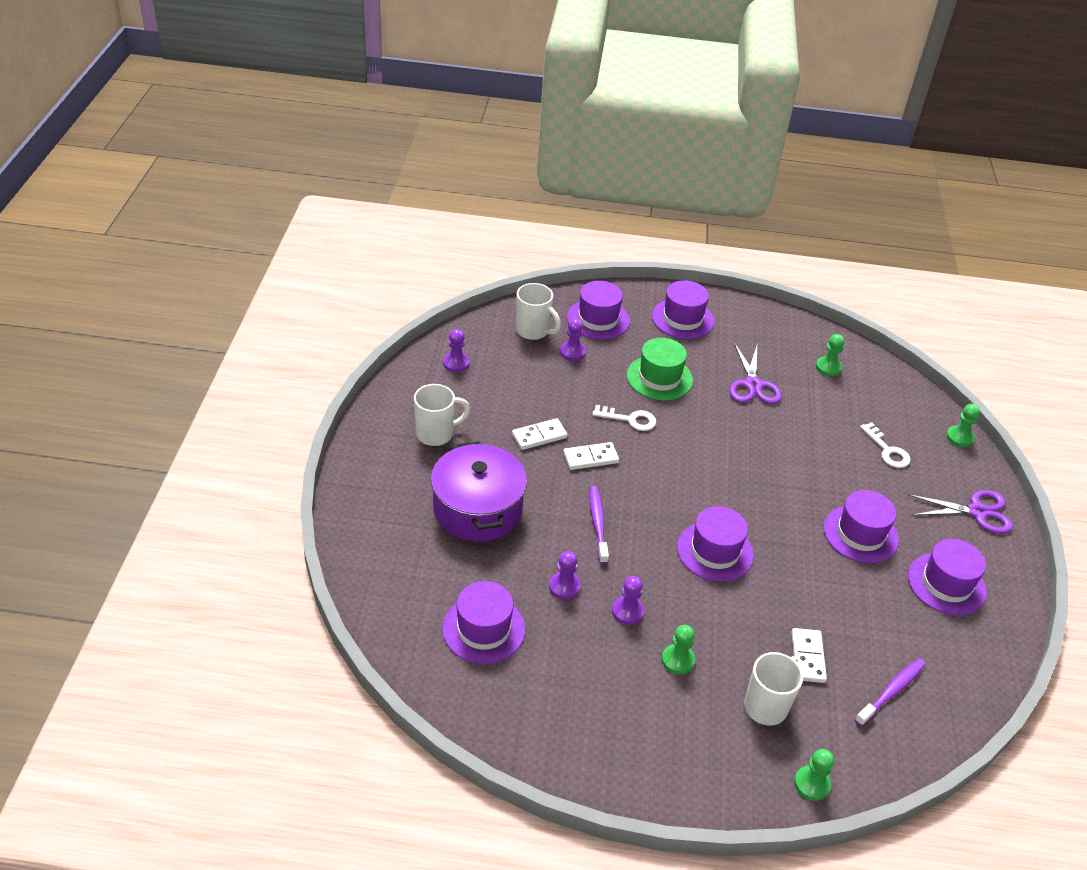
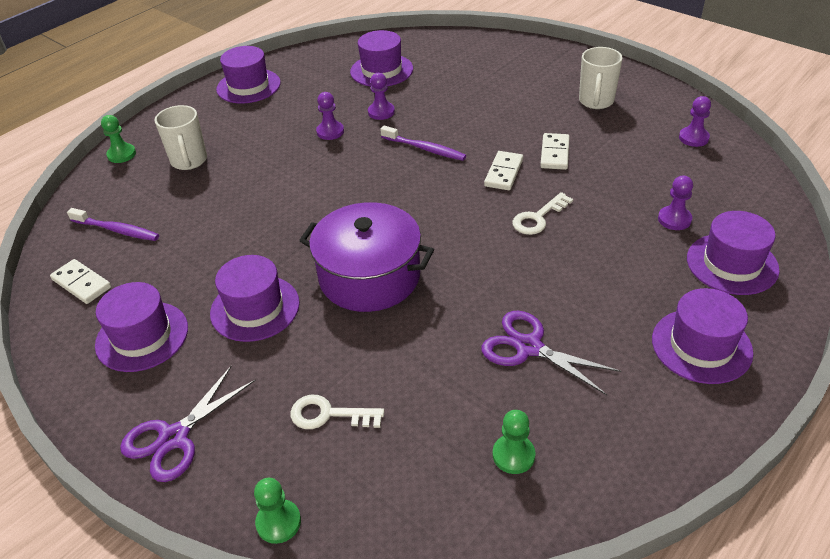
camera: 130 degrees right, 0 degrees up
(477, 509) = (492, 98): purple pot -> purple pot (369, 276)
(533, 331) = (728, 204): white mug -> none
(659, 378) = (591, 269): green hat -> none
(678, 660) = (268, 138): green pawn -> none
(715, 551) = (335, 199): purple hat -> purple hat (248, 86)
(807, 657) = (194, 201): white domino -> white domino (82, 283)
(891, 691) = (117, 230): purple toothbrush -> purple toothbrush turned 60 degrees counterclockwise

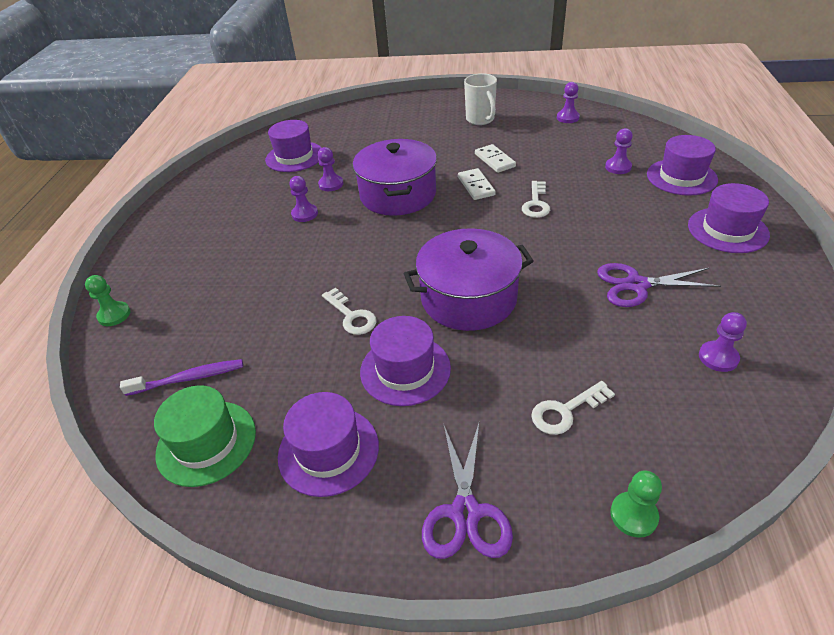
camera: 35 degrees left, 0 degrees up
(82, 283) = (206, 442): white domino -> green hat
(189, 161) = (197, 290): white mug -> none
(248, 86) = (184, 210): purple hat -> none
(267, 242) = (351, 316): none -> white key
(425, 149) = (398, 194): purple toothbrush -> purple pot
(513, 455) = (718, 357): green pawn -> purple pawn

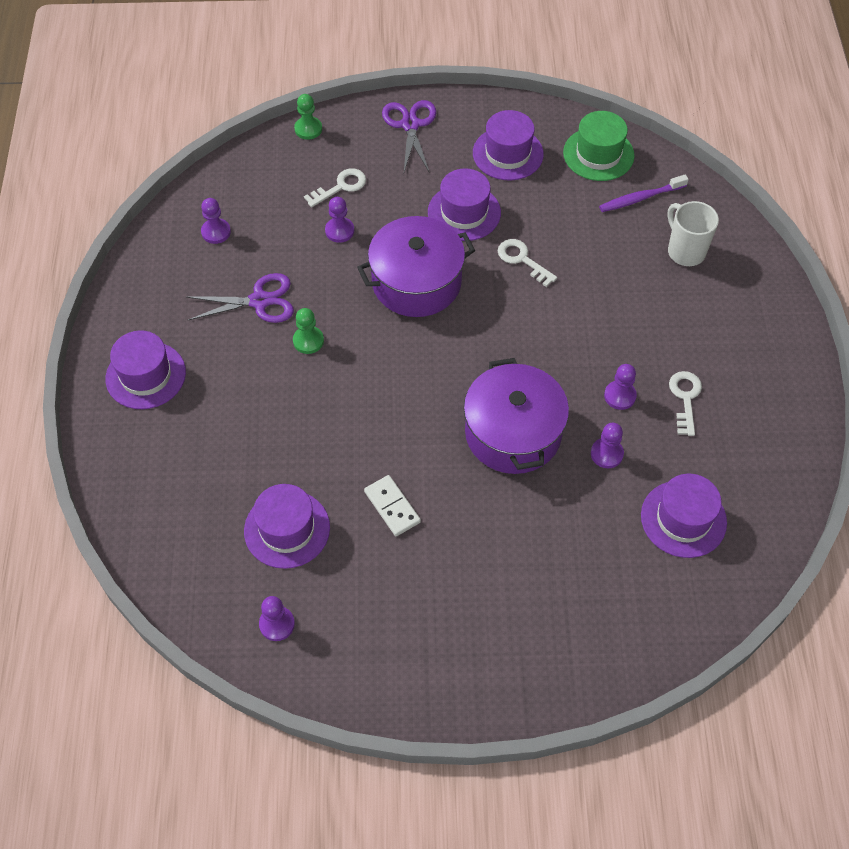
camera: 170 degrees right, 15 degrees up
(114, 315) = (751, 253): green pawn -> green pawn (308, 341)
(476, 186) = (416, 450): white domino -> none
(480, 120) = (414, 621): white mug -> white mug (685, 251)
(536, 203) = (343, 417): white key -> white key (685, 398)
(618, 167) = (231, 490): purple pawn -> purple pawn (339, 231)
(681, 177) = (159, 468): purple hat -> purple hat (287, 529)

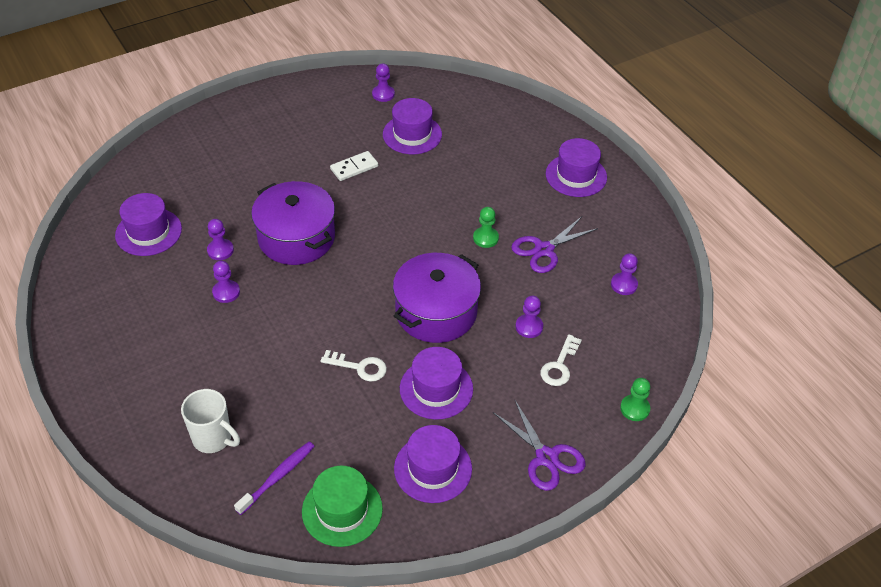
camera: 150 degrees right, 10 degrees down
(392, 507) = (354, 167): white domino -> white domino turned 60 degrees counterclockwise
(685, 398) = (172, 310): white key -> none

